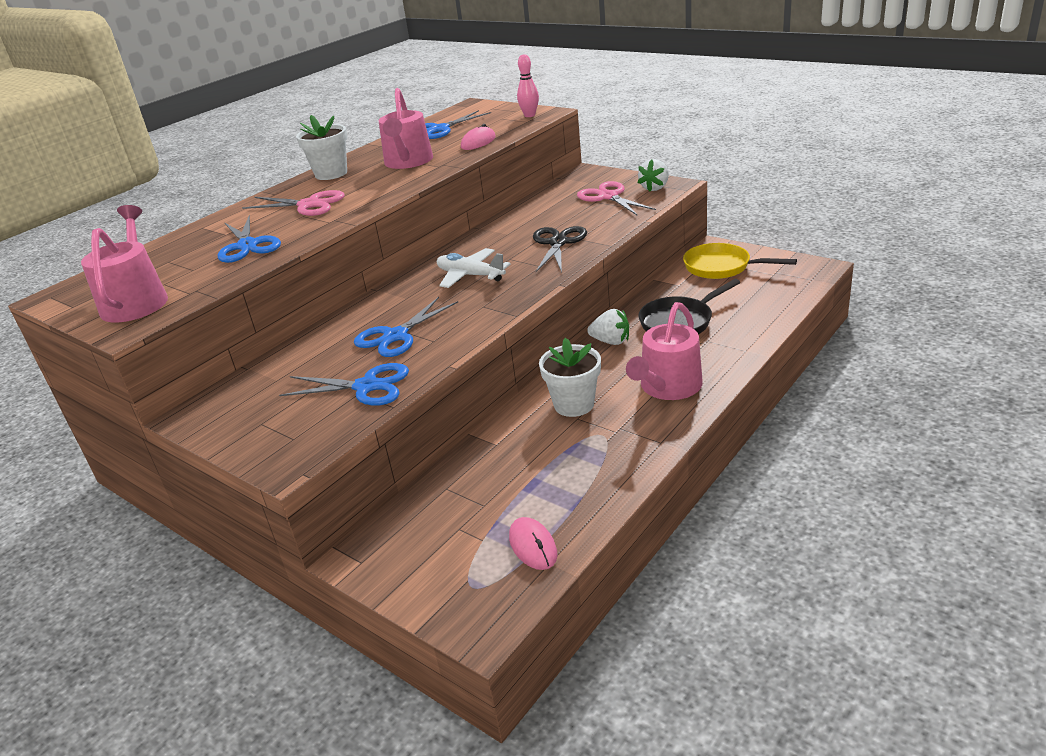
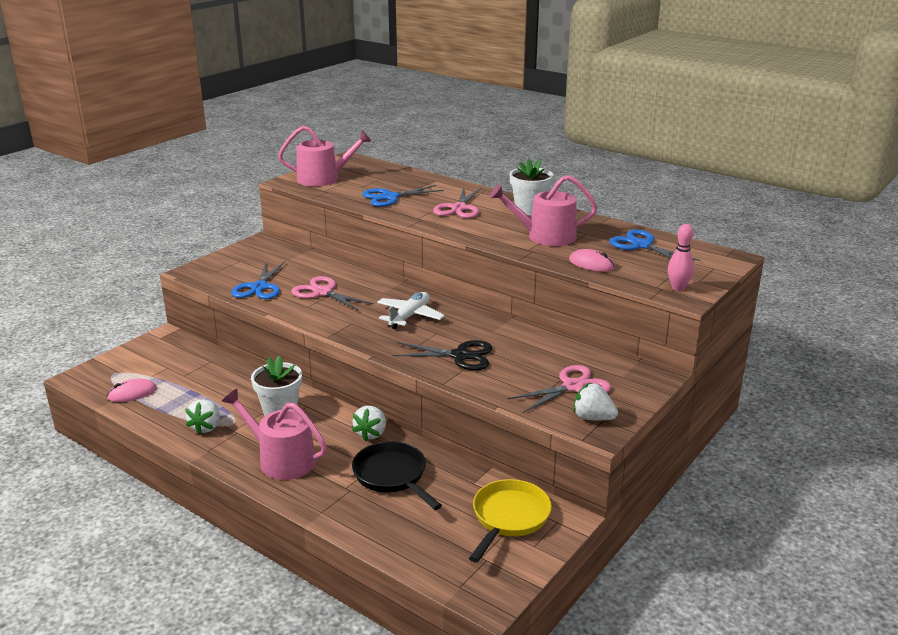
camera: 85 degrees right, 5 degrees down
(396, 336) = (322, 292): blue scissors -> pink scissors
(612, 454) = (206, 427): none -> white strawberry

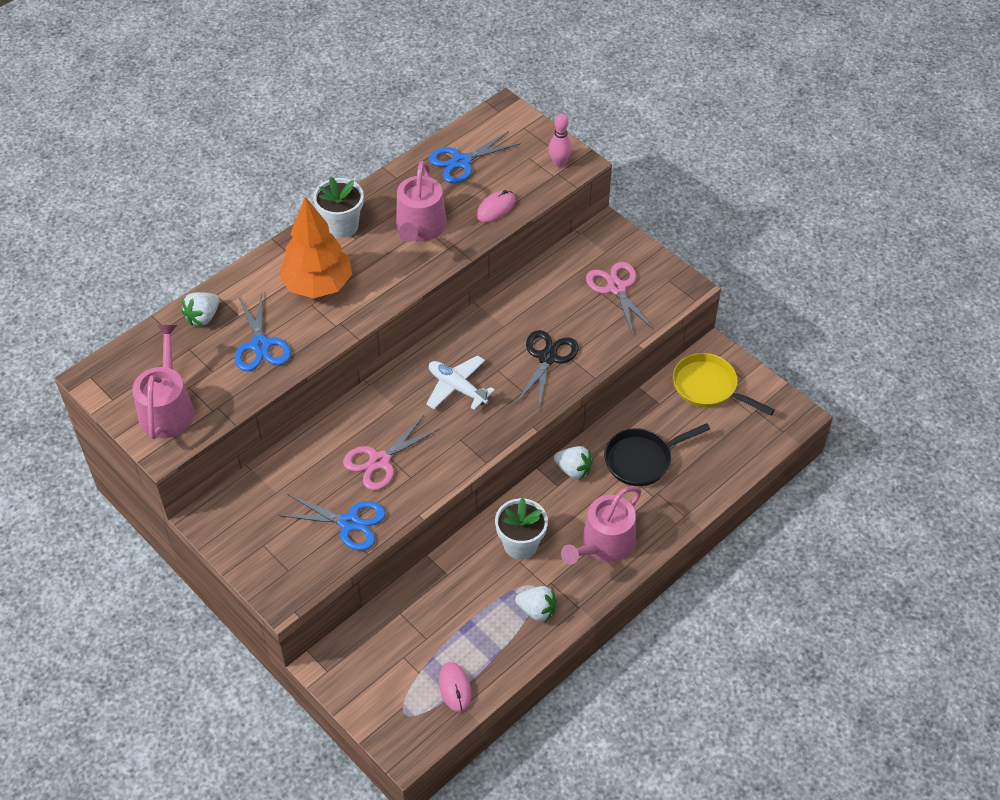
camera: 80 degrees left, 25 degrees up
(459, 208) = (318, 285): pink scissors -> orange tree
(593, 418) = (666, 286): white strawberry -> white strawberry (203, 317)

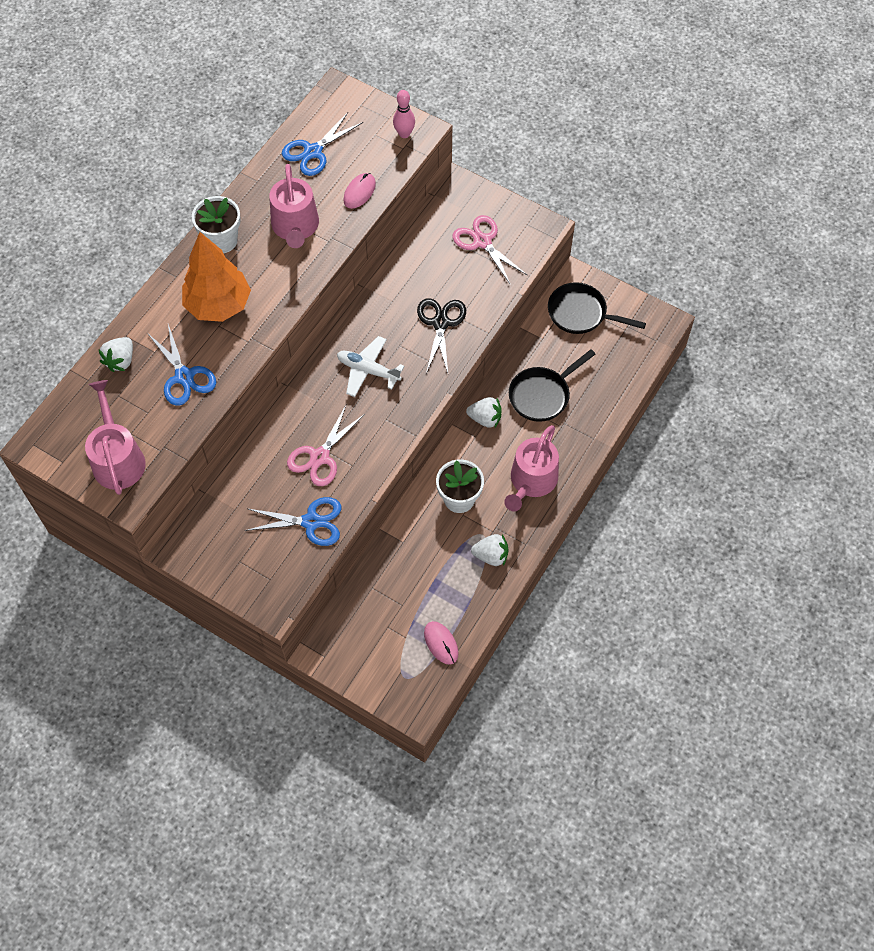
camera: 15 degrees left, 10 degrees up
(708, 387) = (581, 313): yellow pan -> black pan

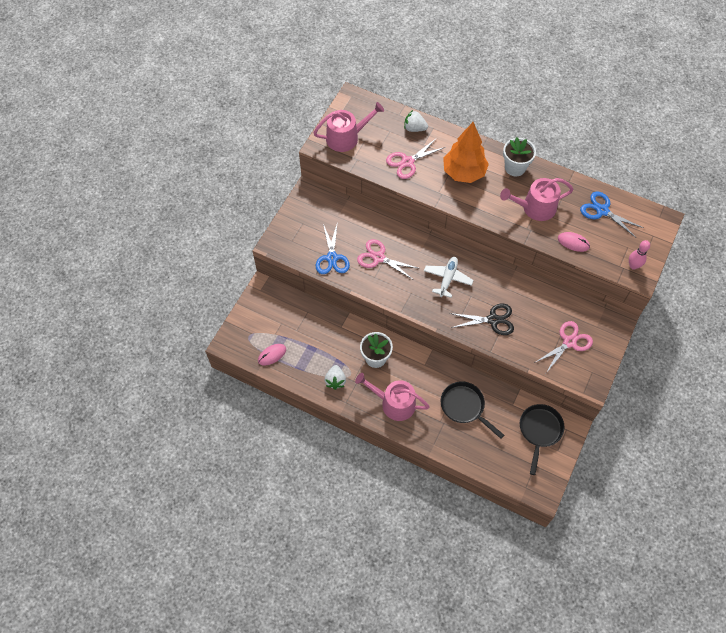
camera: 85 degrees right, 0 degrees up
(184, 376) = (407, 162): blue scissors -> pink scissors
(485, 418) = (440, 370): white strawberry -> none

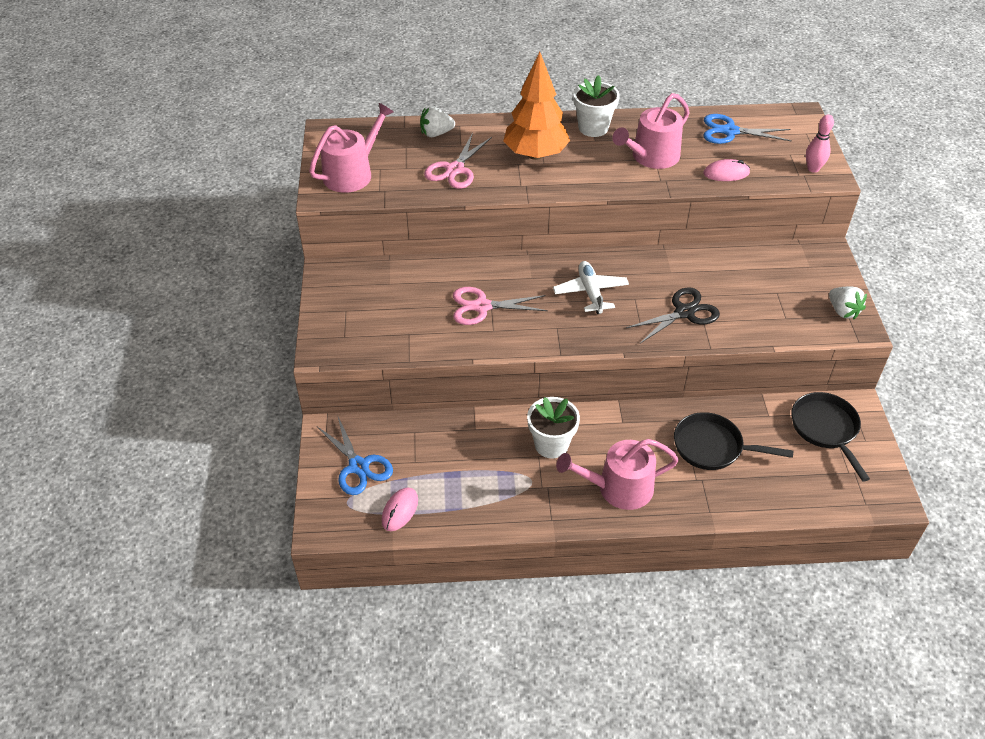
camera: 30 degrees left, 15 degrees down
(332, 258) = (417, 333): blue scissors -> blue scissors (358, 466)
(335, 380) = (516, 499): white strawberry -> white strawberry (843, 311)
(569, 342) = (794, 296): pink scissors -> none

